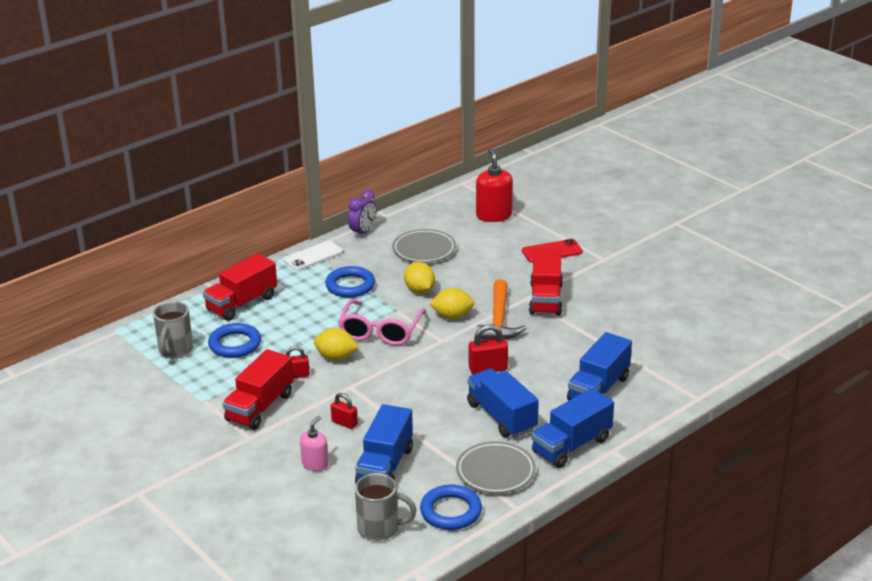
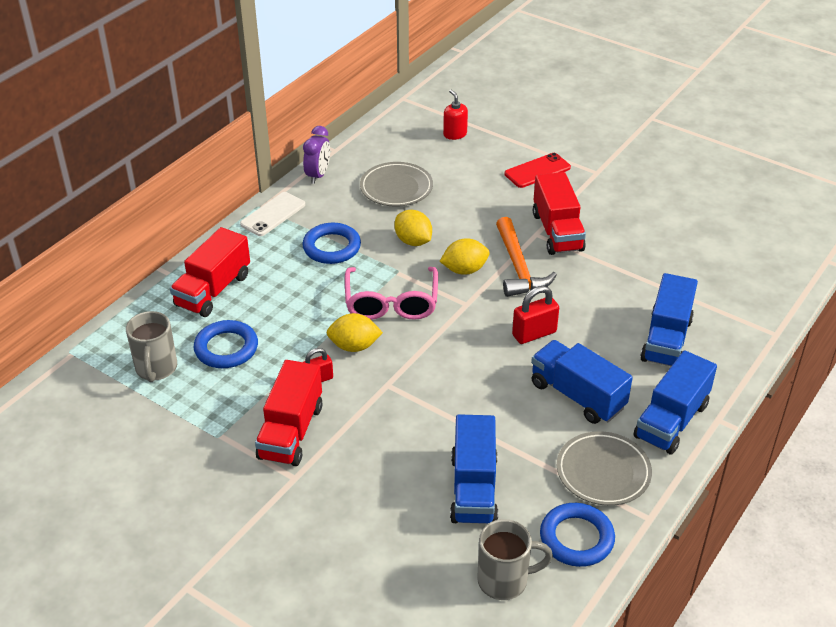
camera: 15 degrees left, 10 degrees up
(315, 464) = (389, 501): pink soap dispenser -> none
(344, 423) = (401, 436): red padlock -> none
(494, 215) = (455, 134): red soap dispenser -> red soap dispenser, size x0.60

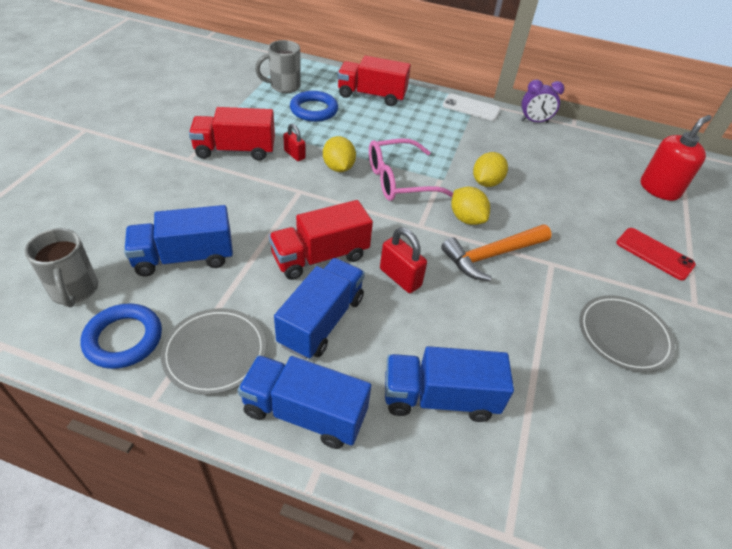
camera: 70 degrees right, 5 degrees up
(332, 247) = (450, 140): blue ring -> none
(396, 188) = (551, 164): grey plate -> grey plate (623, 335)
(455, 134) = (659, 189): red soap dispenser -> red soap dispenser, size x1.66
(557, 232) = (566, 280): red truck -> red truck (320, 256)

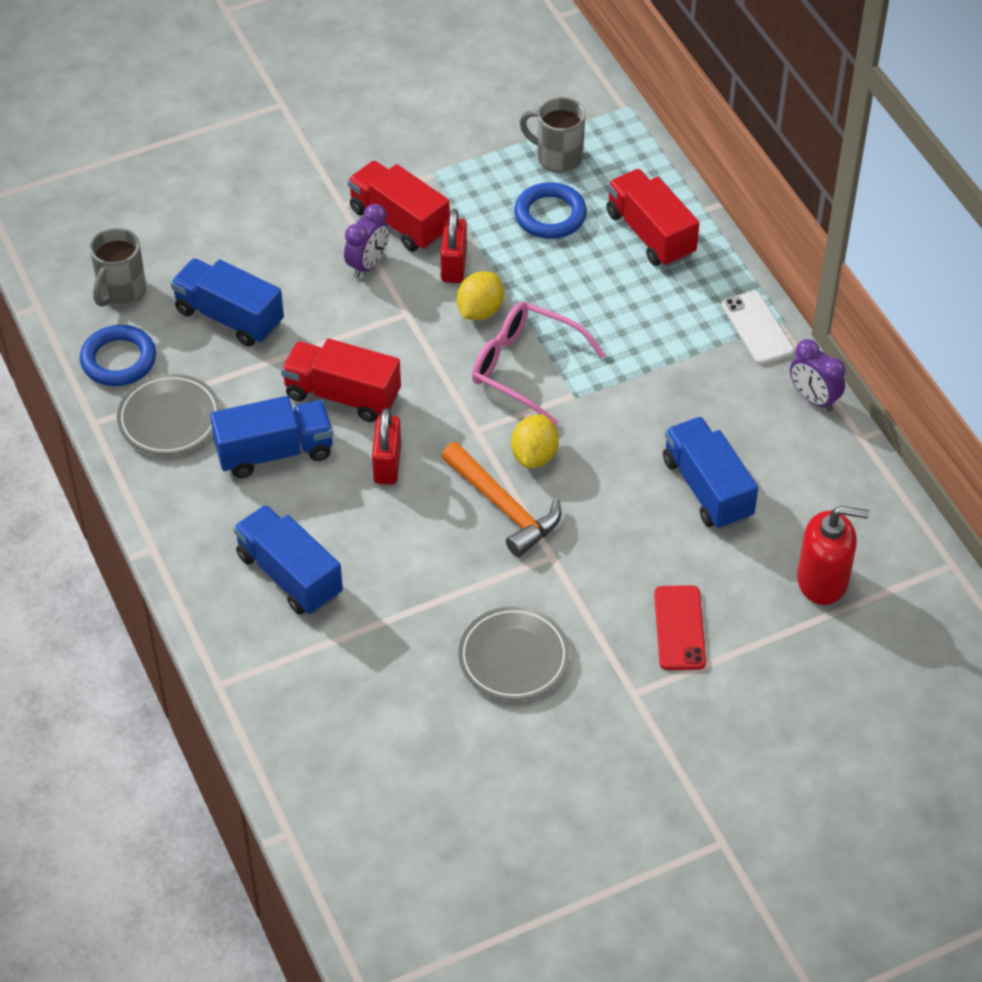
camera: 50 degrees right, 5 degrees up
(243, 179) = (368, 264): none -> purple clock
(294, 155) = (453, 265): red padlock -> red padlock, size x1.51
(304, 413) = (183, 509): blue truck -> blue truck (707, 489)
(486, 182) = (619, 433): yellow lemon -> none
(492, 255) = (503, 507): orange hammer -> orange hammer turned 150 degrees counterclockwise

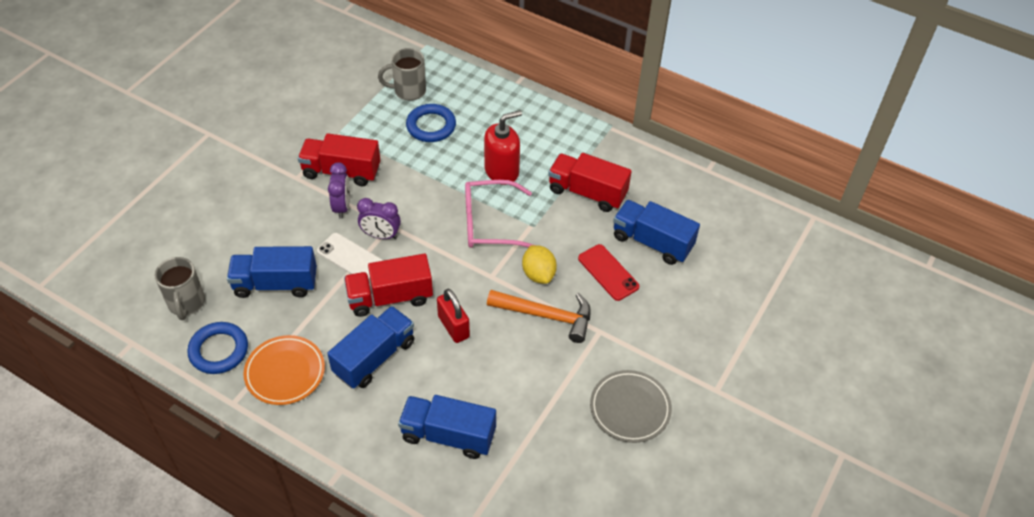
camera: 35 degrees left, 0 degrees up
(169, 419) = (285, 372): grey plate -> orange plate
(453, 265) = (396, 182): red padlock -> none
(480, 311) = (434, 202): yellow lemon -> none
(650, 234) = (498, 111): red truck -> red truck (587, 192)
(679, 628) = (707, 334): red phone -> red phone (608, 272)
(757, 328) = (601, 136): white phone -> white phone (350, 257)
(813, 399) = (664, 161): purple clock -> purple clock (381, 235)
(823, 580) = (758, 262): red soap dispenser -> red soap dispenser (502, 171)

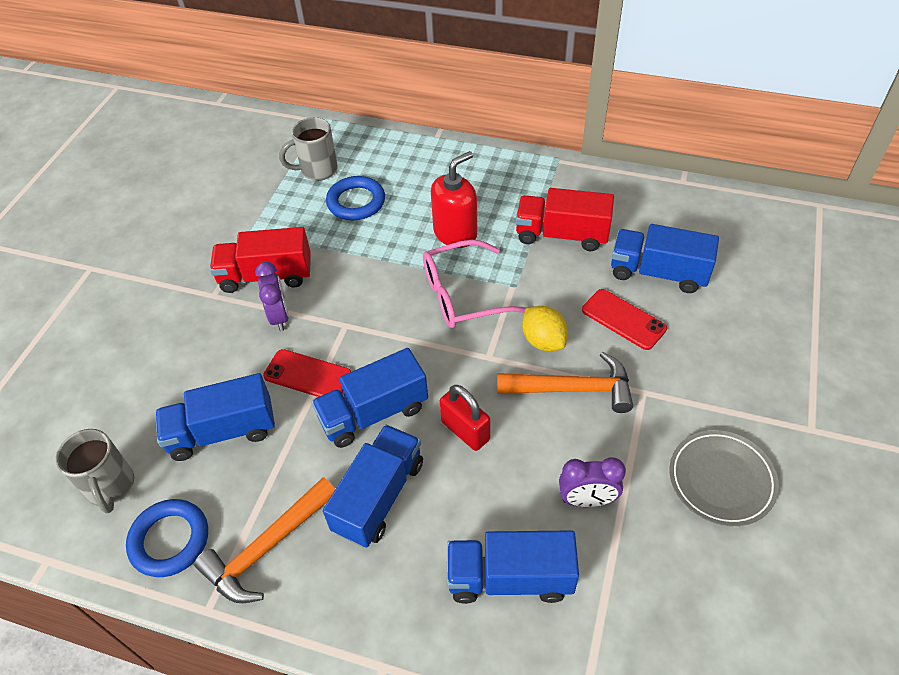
camera: 10 degrees left, 0 degrees up
(285, 372) = (267, 547): orange plate -> orange hammer
(350, 257) = (307, 375): white phone -> red phone
(381, 235) = (337, 340): purple clock -> purple clock (587, 500)
(390, 297) = (373, 413): red truck -> blue truck

